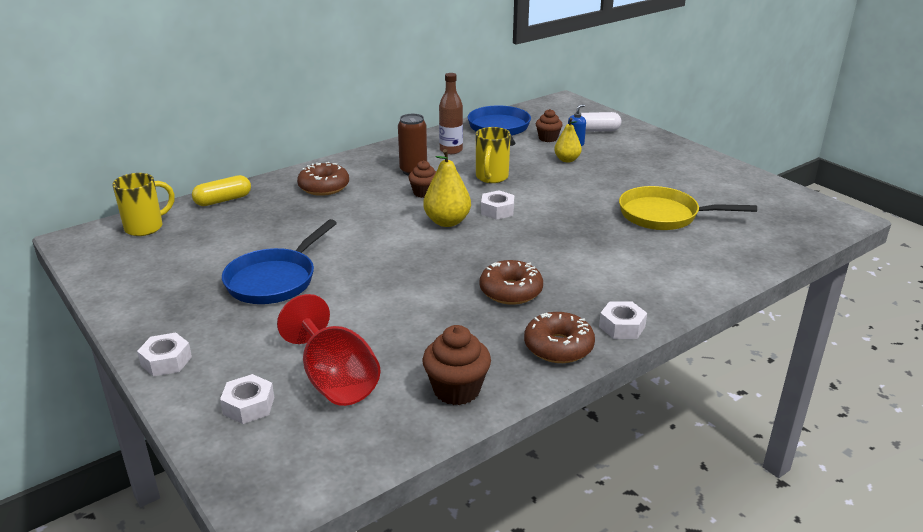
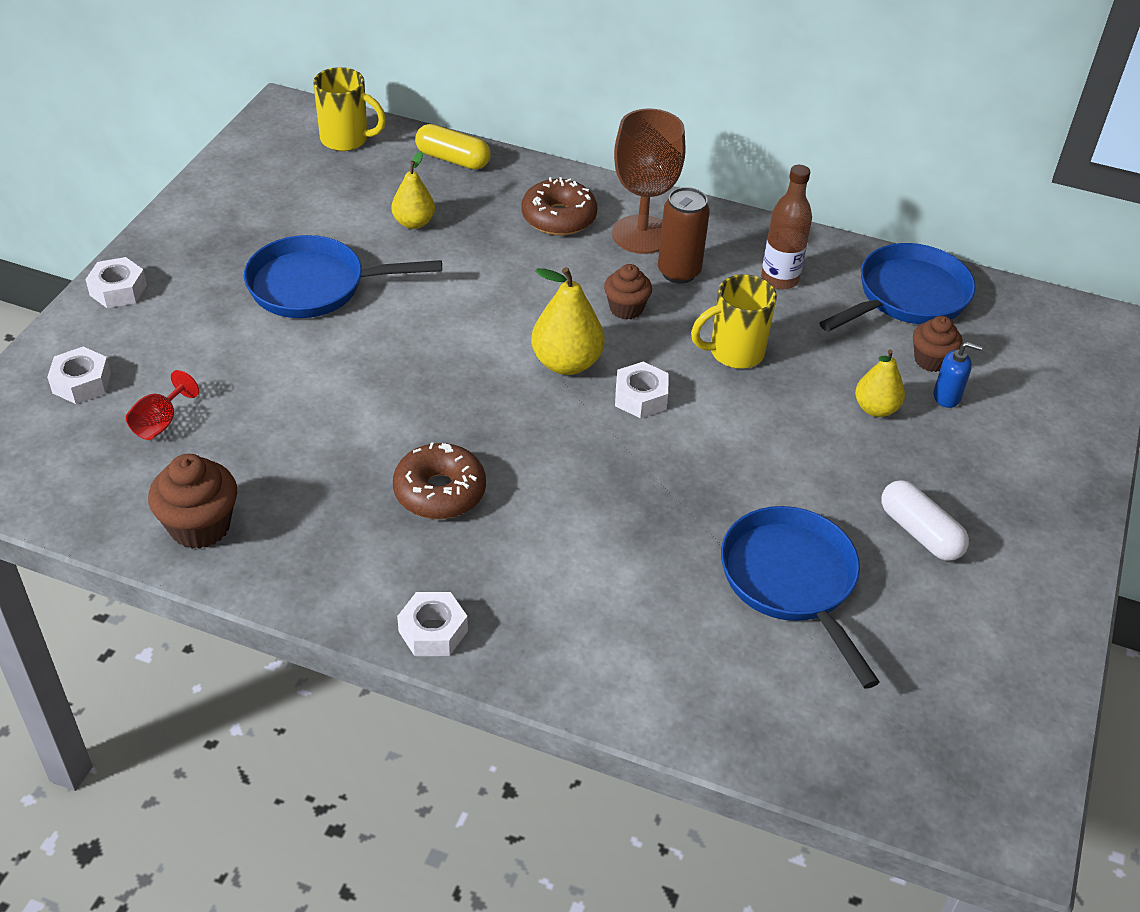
camera: 55 degrees right, 15 degrees up
(263, 229) = (414, 223): none -> yellow pear
(335, 380) = (160, 422): red goblet -> red goblet, size x0.48
(370, 170) = (641, 235): none -> brown goblet
(558, 347) = (343, 584): brown donut -> none
(595, 130) = (1023, 403): white capsule -> white capsule (920, 532)
(664, 215) = (792, 581): yellow pan -> blue pan

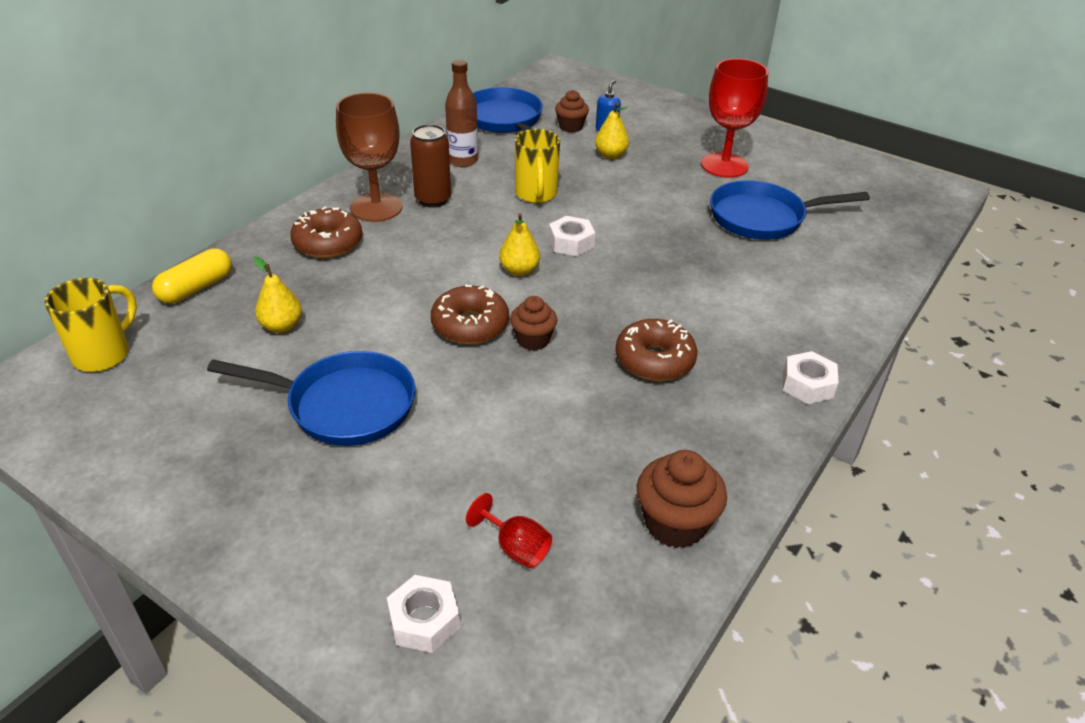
camera: 75 degrees left, 5 degrees down
(118, 290) = (263, 576): white nut -> none
(314, 286) = (344, 405): blue pan -> blue pan turned 90 degrees counterclockwise
(455, 342) = (470, 325): none -> brown donut
(566, 363) = (519, 270): yellow pear -> yellow pear, size x0.65
(626, 309) = (465, 231): brown cupcake -> brown cupcake (533, 340)
(920, 532) = (724, 165): white capsule -> red goblet

